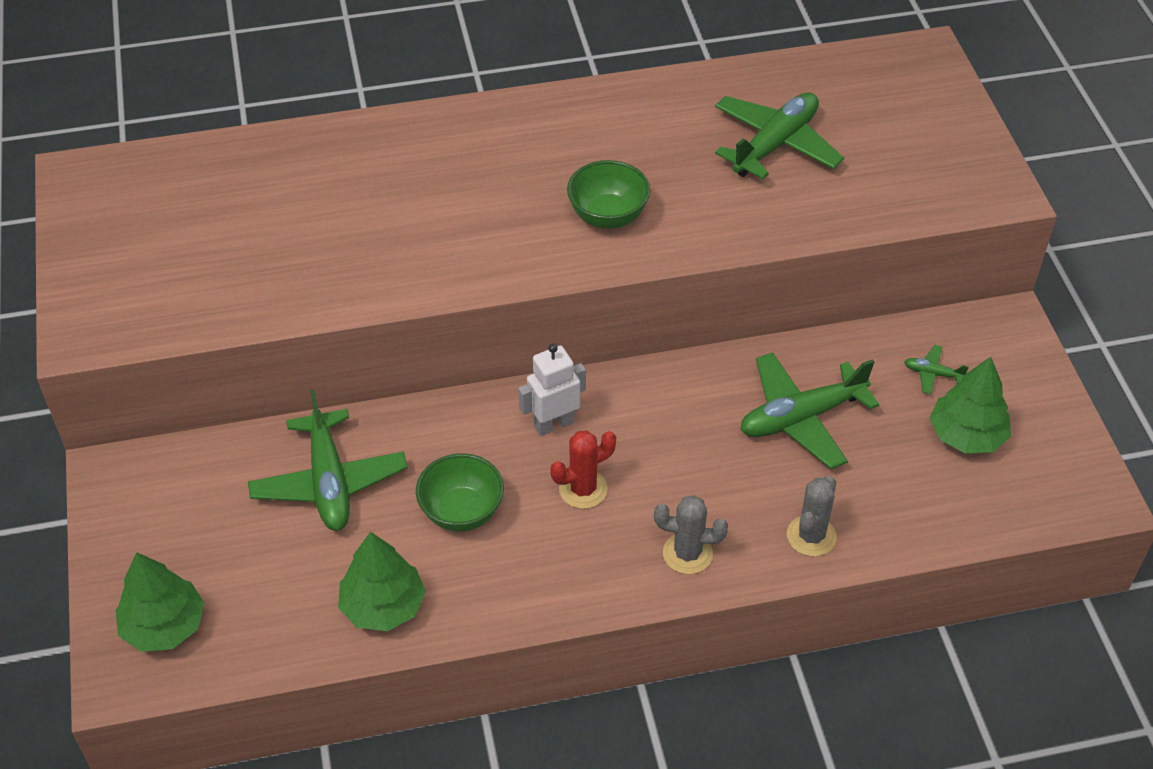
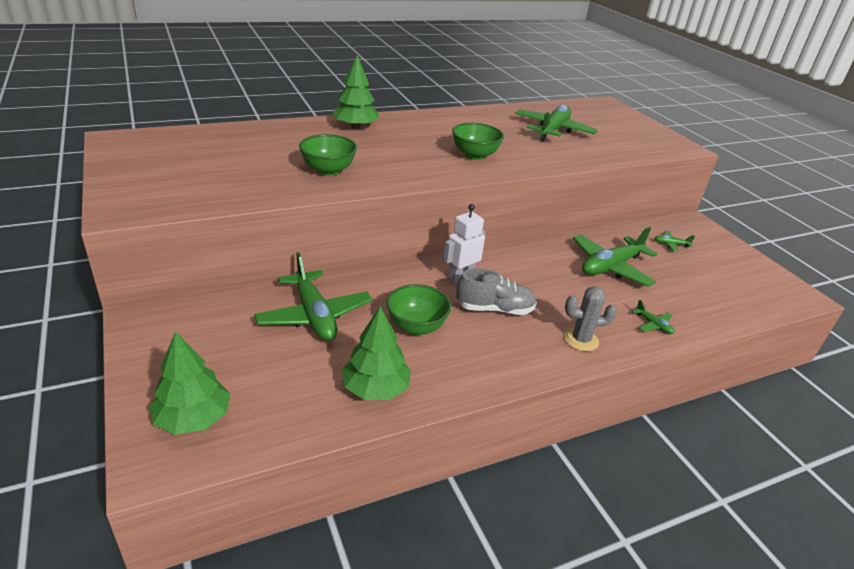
camera: 15 degrees left, 15 degrees down
(368, 253) = (328, 170): none -> green bowl
(583, 489) = (494, 309): red cactus -> grey shoe
(811, 536) = (653, 325): grey cactus -> green plane
(966, 435) = (708, 270): green tree -> green tree (355, 127)

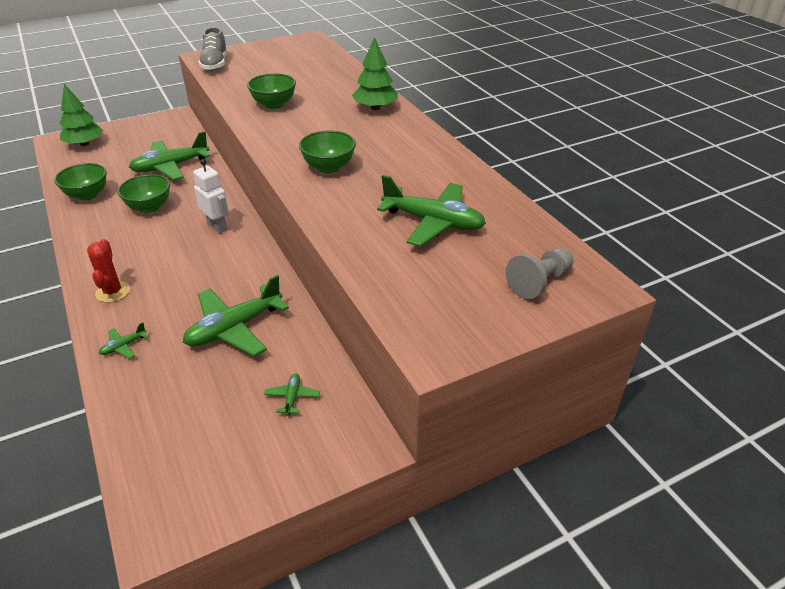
camera: 90 degrees right, 5 degrees up
(376, 388) = (87, 195): green tree -> green bowl
(494, 309) = (166, 244): grey shoe -> grey shoe (215, 64)
(581, 340) = (113, 292): grey cactus -> red cactus
(609, 115) = (539, 282): none -> grey pawn
(611, 267) = (234, 328): green plane -> green plane turned 90 degrees counterclockwise

